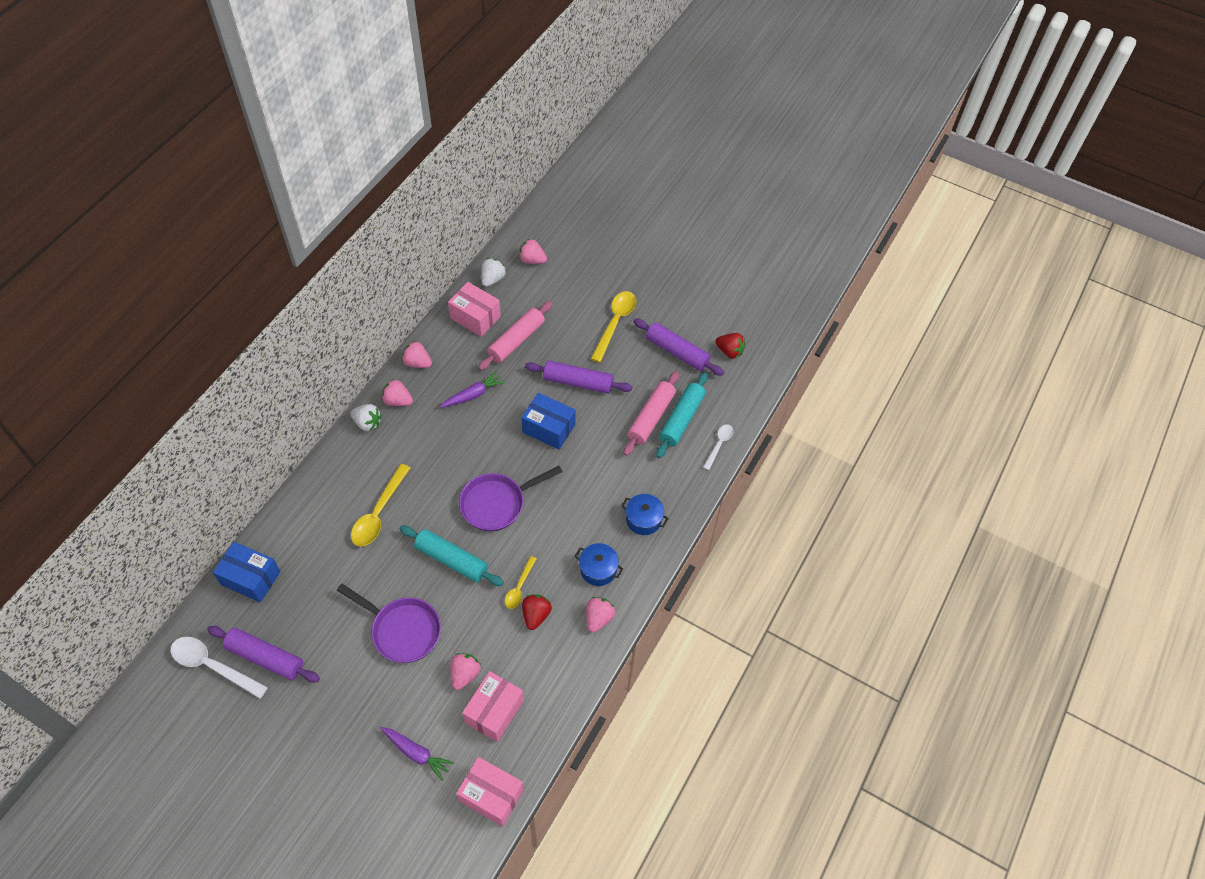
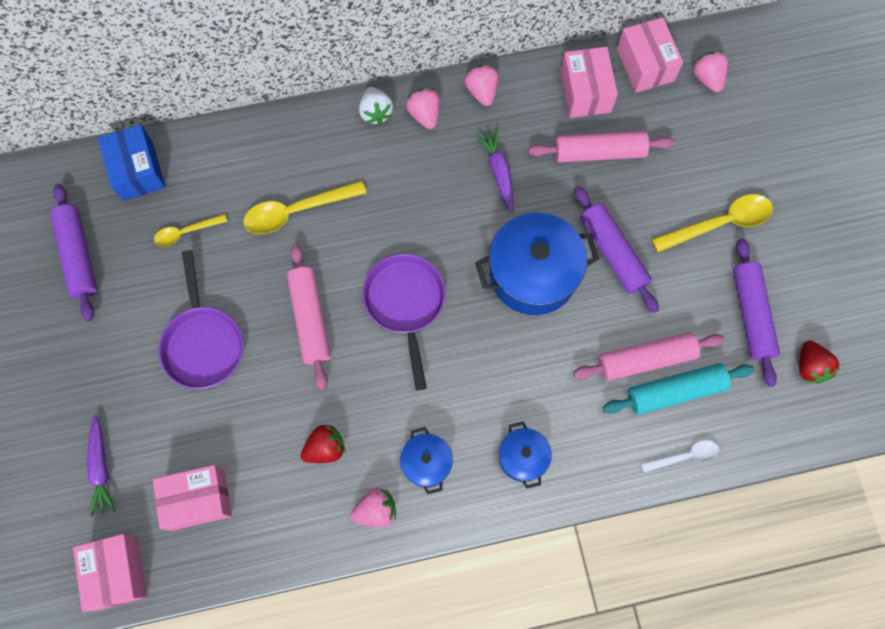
camera: 50 degrees right, 15 degrees up
(213, 666) = (35, 222): white spoon -> none
(451, 560) = (310, 319): turquoise rolling pin -> pink rolling pin
(465, 674) = (210, 439): pink strawberry -> none
(473, 395) = (498, 172): purple carrot -> purple carrot turned 120 degrees counterclockwise
(492, 279) = (645, 65): white strawberry -> pink box
(497, 503) = (405, 304): purple pan -> purple pan turned 60 degrees clockwise
(519, 587) = (339, 406): yellow spoon -> yellow spoon (186, 232)
(549, 428) = (533, 274): blue box -> blue pot

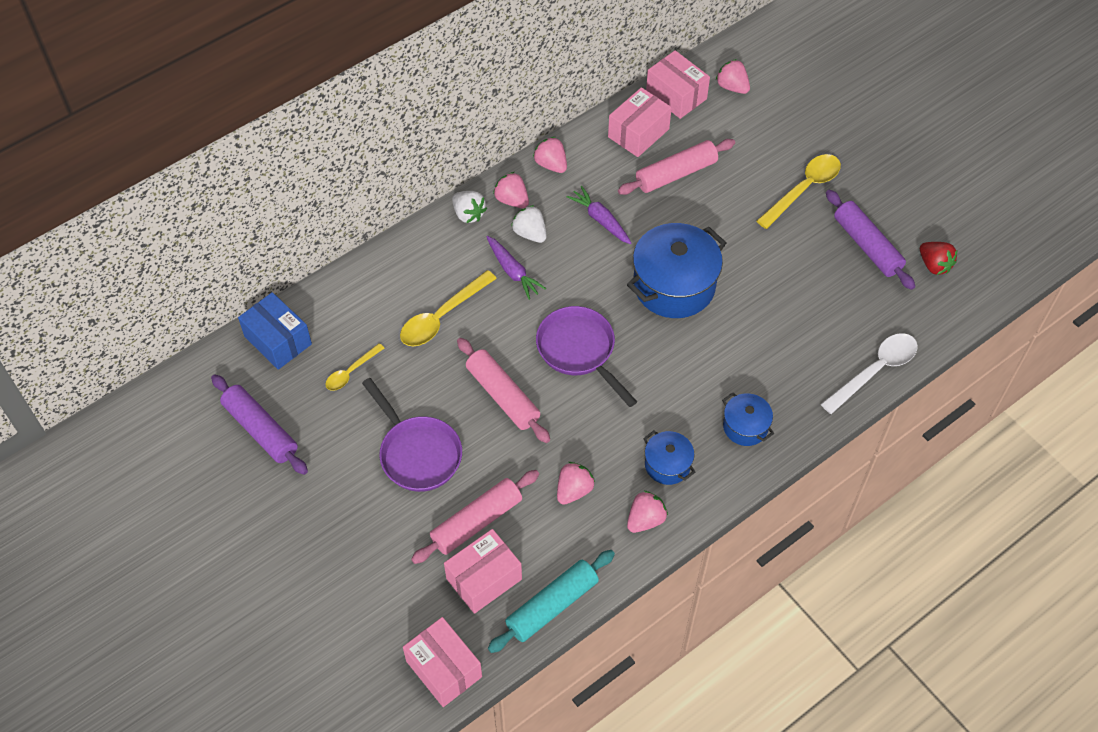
camera: 25 degrees left, 15 degrees down
(101, 468) = (380, 591): purple carrot -> purple carrot (513, 271)
(325, 448) = (574, 490): red strawberry -> pink strawberry
(423, 158) = (530, 233): none -> white strawberry
(585, 92) = (638, 133): pink box -> pink box turned 75 degrees clockwise
(613, 252) = (730, 244): purple rolling pin -> none
(646, 359) = (803, 312): pink rolling pin -> pink rolling pin (476, 522)
(675, 391) = (840, 326): turquoise rolling pin -> turquoise rolling pin (552, 605)
(684, 456) = (875, 371): white spoon -> white spoon, size x1.71

